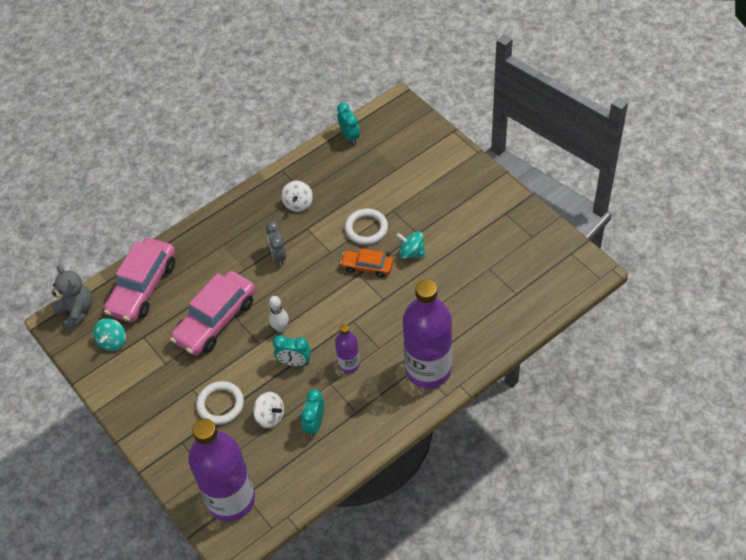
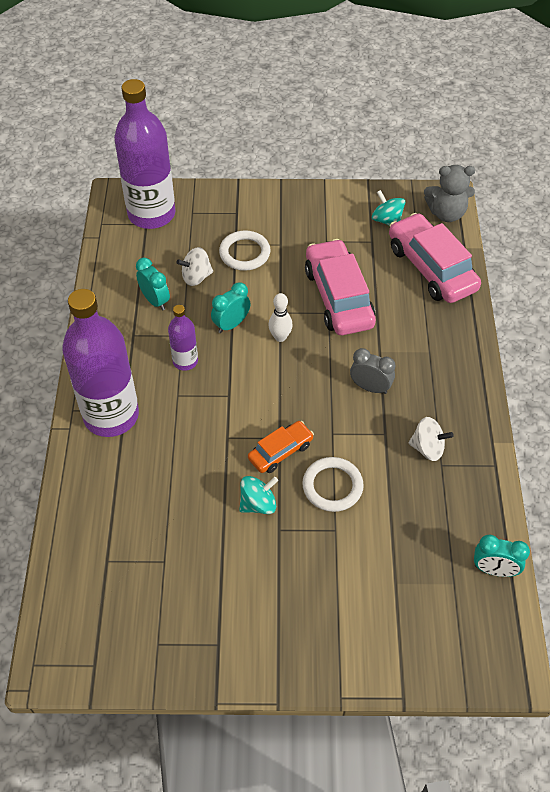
camera: 125 degrees right, 0 degrees up
(298, 204) = (427, 448): white spinning top -> white spinning top turned 150 degrees clockwise

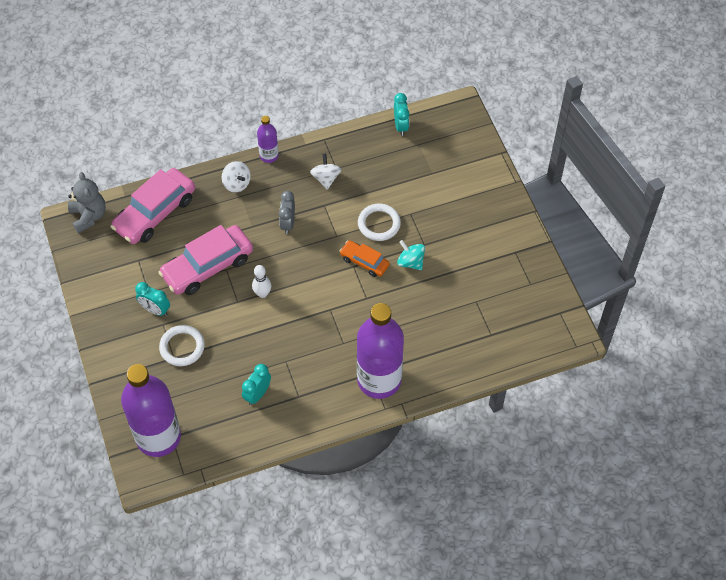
camera: 110 degrees left, 5 degrees up
(185, 361) = (310, 349): purple bottle -> purple bottle (269, 156)
(196, 277) = (221, 373): white spinning top -> white spinning top (237, 183)
(231, 324) = (262, 330): turquoise clock -> turquoise clock (155, 310)
(387, 220) = (110, 255): turquoise spinning top -> none

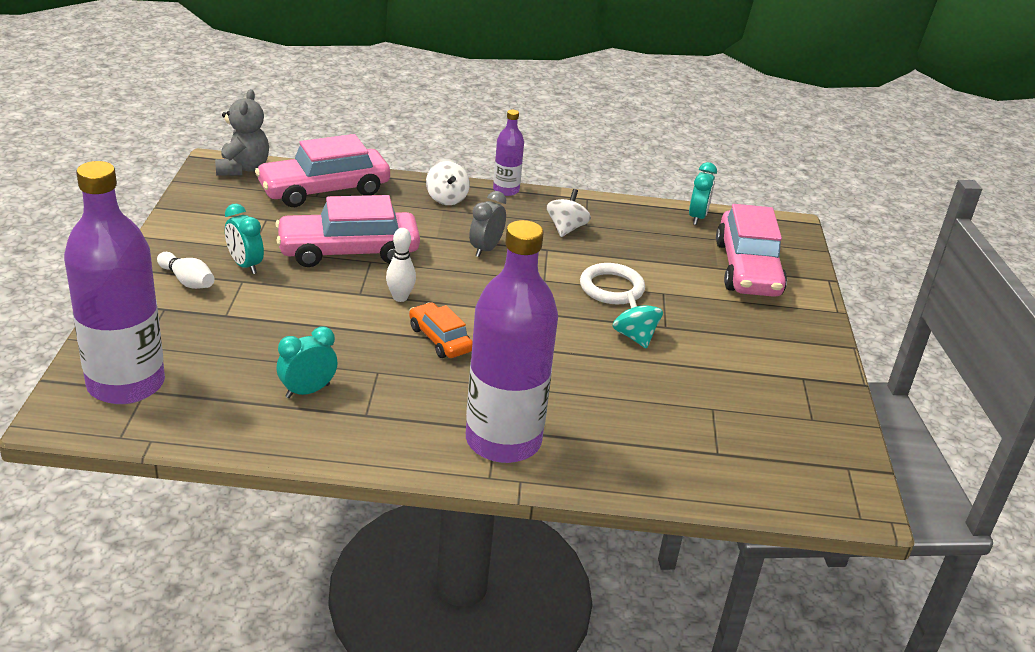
camera: 20 degrees right, 25 degrees down
(131, 340) = (187, 281): none -> white bowling pin
(182, 347) = (246, 309): white ring -> none
(364, 262) = (566, 315): orange car -> orange car (440, 339)
(450, 165) = (747, 268): none -> pink car

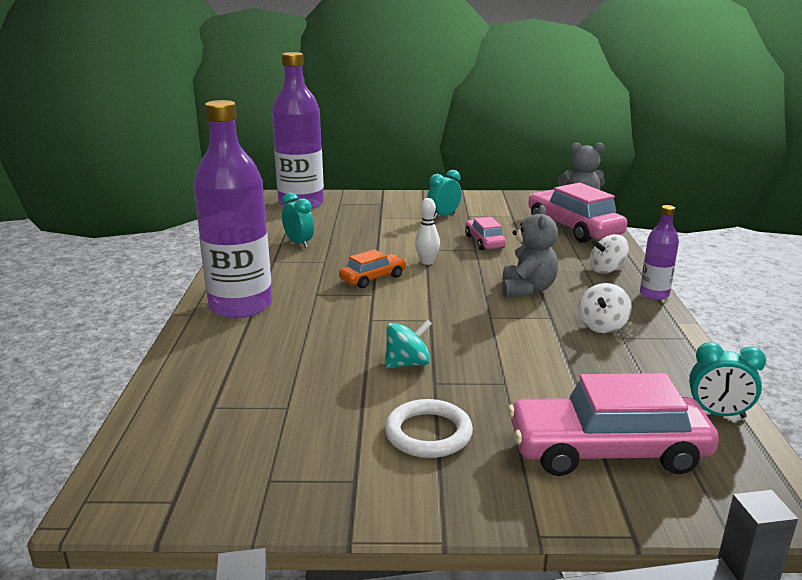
camera: 90 degrees right, 10 degrees down
(187, 281) = (415, 205): white bowling pin -> none
(348, 251) = (484, 242): pink car -> pink car, size x0.54
(486, 249) = (527, 289): grey clock -> grey teddy bear
(566, 228) = (602, 326): white spinning top -> white spinning top turned 105 degrees clockwise
(611, 288) = (496, 351): white ring -> white ring (428, 433)

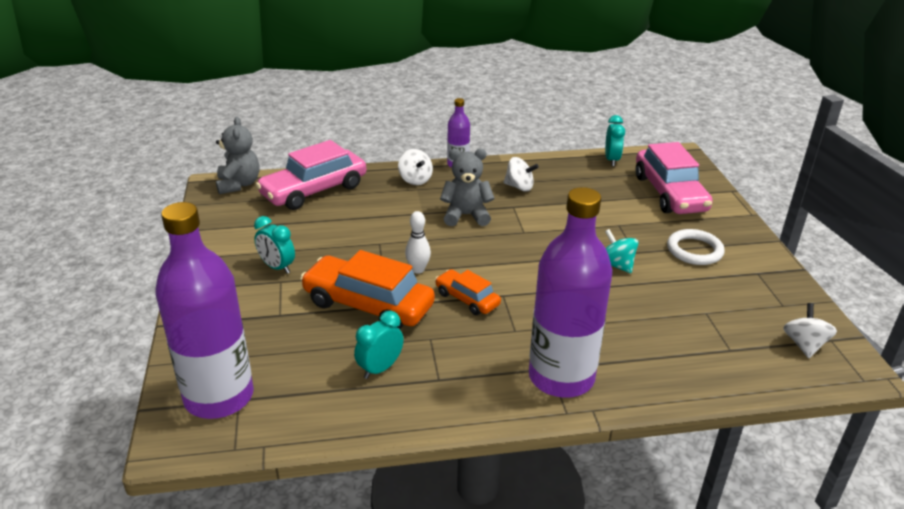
camera: 100 degrees left, 10 degrees up
(181, 470) = (804, 345): none -> white spinning top
(380, 242) = (368, 305): none -> orange car
(484, 242) = (357, 238): pink car -> none

